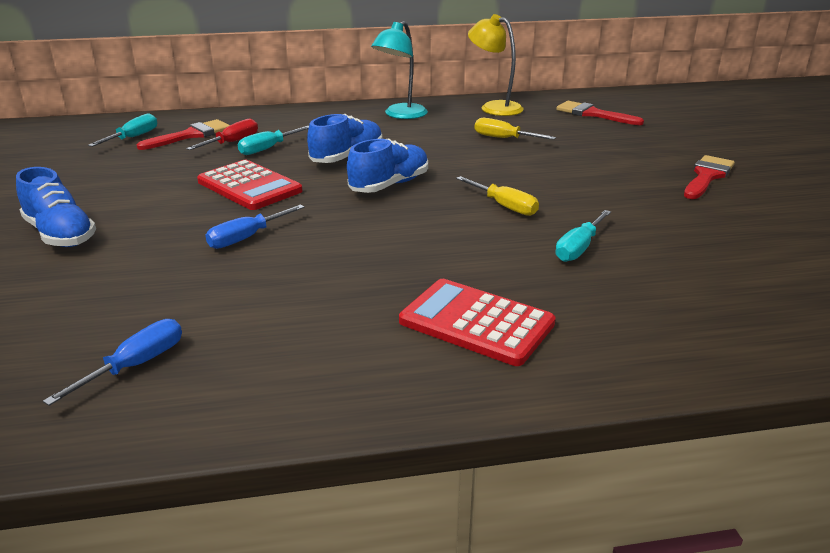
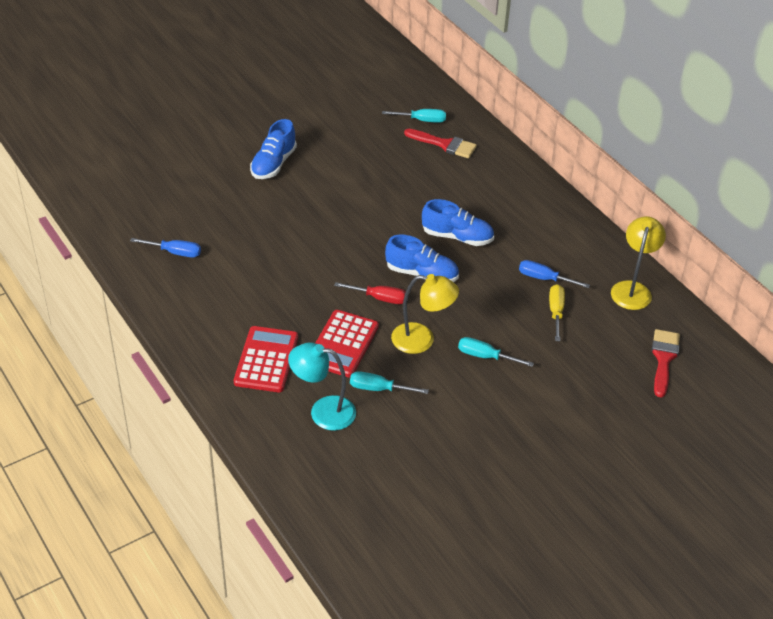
camera: 65 degrees right, 15 degrees up
(232, 142) = (445, 170): red screwdriver -> red screwdriver (379, 298)
(247, 238) = (310, 237): blue screwdriver -> blue screwdriver (544, 279)
(249, 186) = (378, 209): red calculator -> red calculator (342, 344)
(268, 148) = (446, 192): turquoise screwdriver -> turquoise screwdriver (486, 356)
(400, 115) = (568, 237): turquoise lamp -> turquoise lamp (323, 411)
(504, 206) = (422, 340): yellow screwdriver -> yellow lamp
(707, 176) = (552, 449): red brush -> none

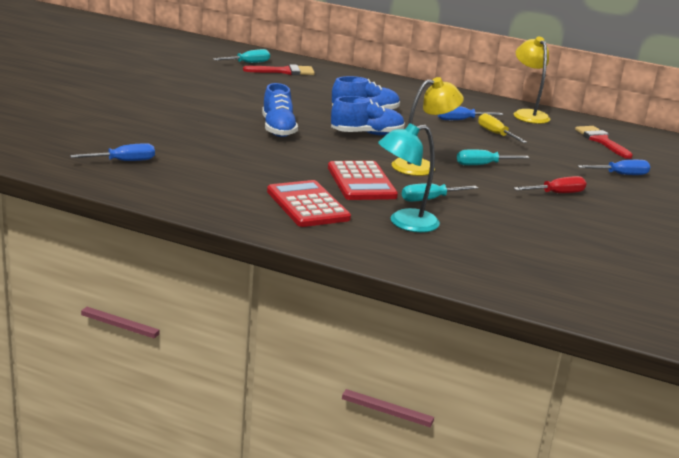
camera: 35 degrees left, 20 degrees down
(273, 164) = (151, 100): blue shoe -> blue shoe (278, 129)
(379, 298) = (352, 152): red screwdriver -> red screwdriver (556, 193)
(614, 418) = (620, 175): none -> blue screwdriver

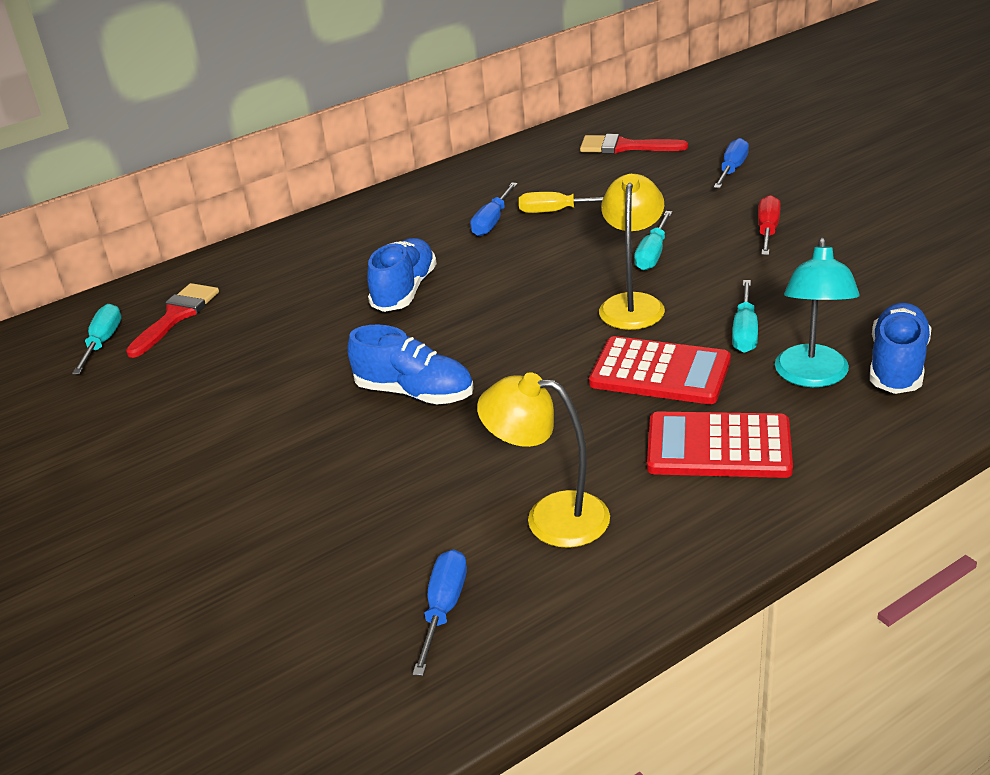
camera: 50 degrees left, 10 degrees up
(367, 134) = (489, 314): blue shoe -> blue shoe (897, 365)
(527, 114) = (507, 167): yellow lamp -> yellow lamp (550, 517)

